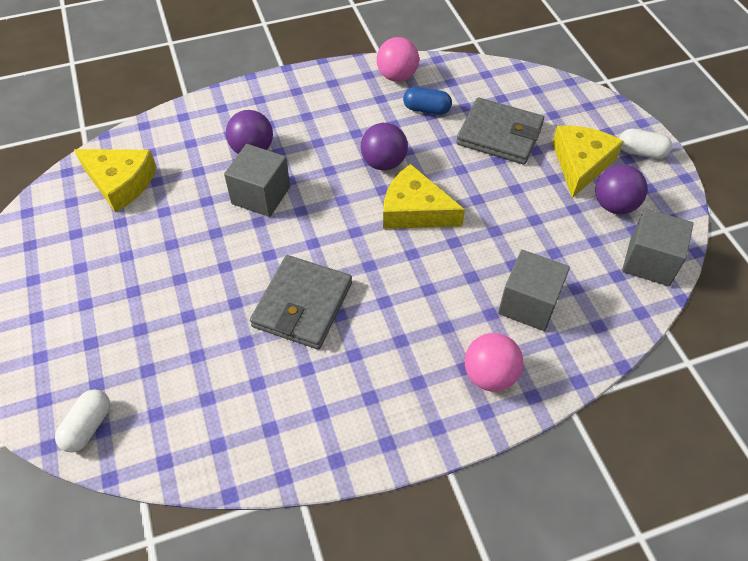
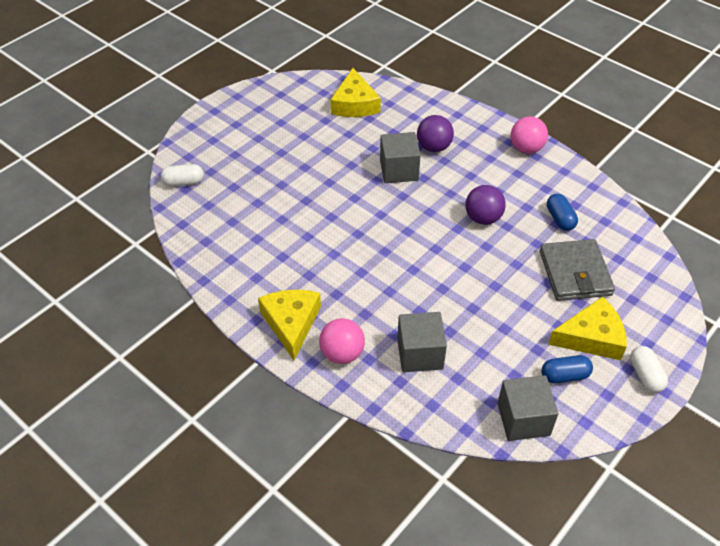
camera: 60 degrees right, 5 degrees down
(302, 305) = (328, 232): grey wallet -> none
(397, 76) = (578, 187): pink ball -> pink ball (526, 149)
(414, 210) = (453, 254): yellow cheese -> yellow cheese (291, 323)
(614, 205) = (564, 375): purple ball -> blue capsule

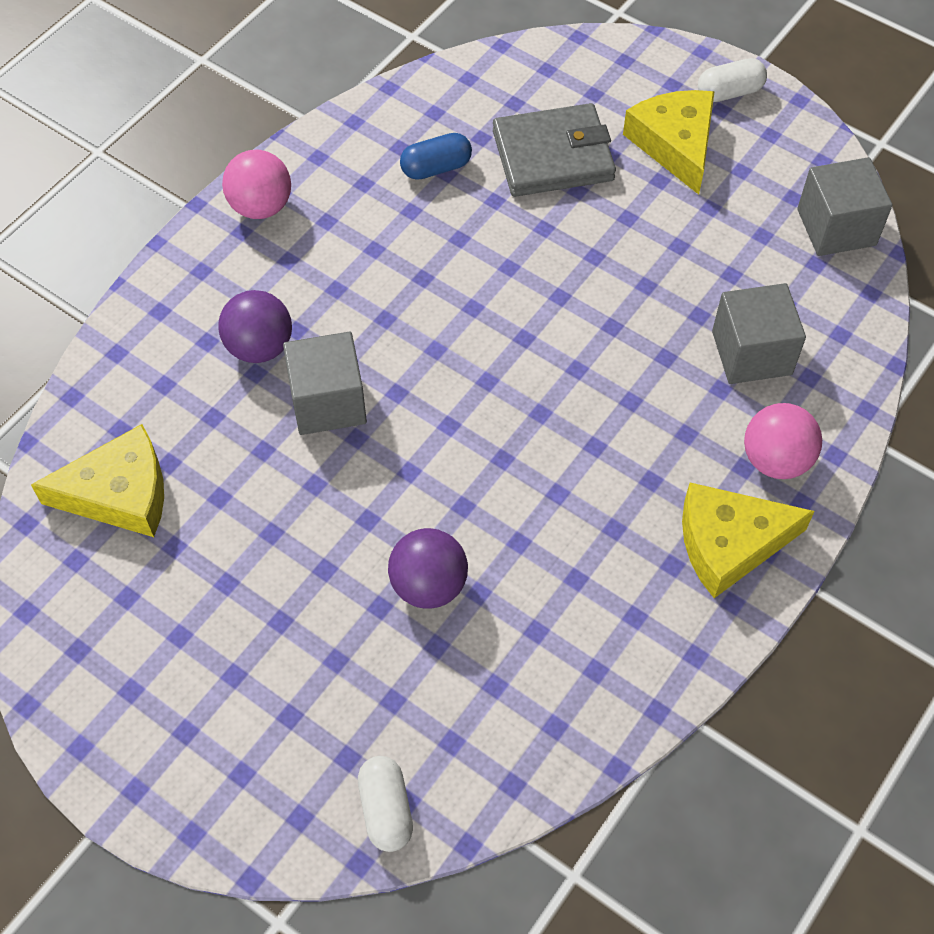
camera: 95 degrees left, 10 degrees up
(483, 218) = (445, 271): purple ball -> purple ball (428, 585)
(564, 375) = (750, 178): blue capsule -> none

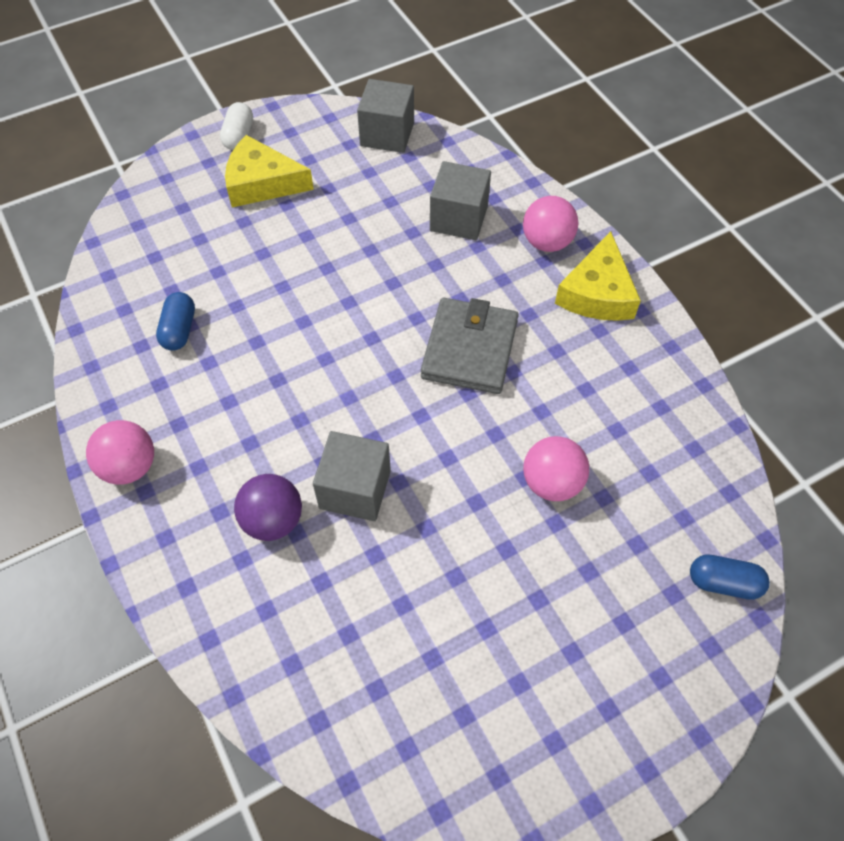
camera: 65 degrees left, 0 degrees up
(120, 494) = (359, 686): yellow cheese -> none
(386, 809) = (723, 583): white capsule -> blue capsule
(428, 585) = (551, 482): purple ball -> pink ball
(553, 156) = (221, 254): grey wallet -> grey wallet (469, 349)

